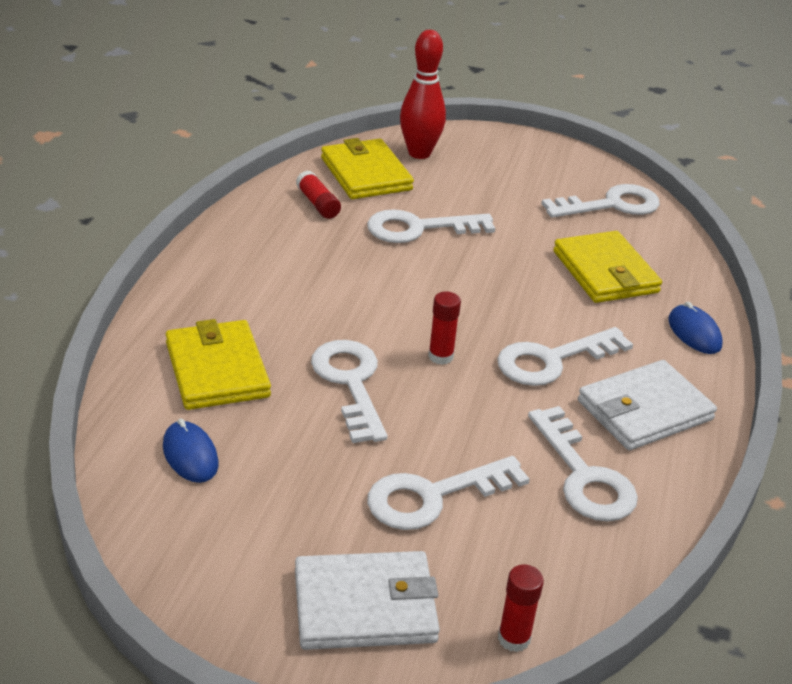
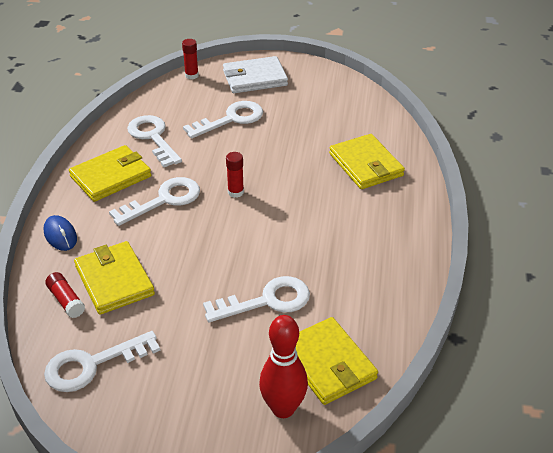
camera: 175 degrees right, 5 degrees up
(190, 455) = (356, 121): blue mouse -> none
(317, 204) = (357, 314): red glue stick -> red glue stick (66, 300)
(350, 383) = (287, 168): white key -> none
(644, 410) = (111, 176): white wallet -> yellow wallet

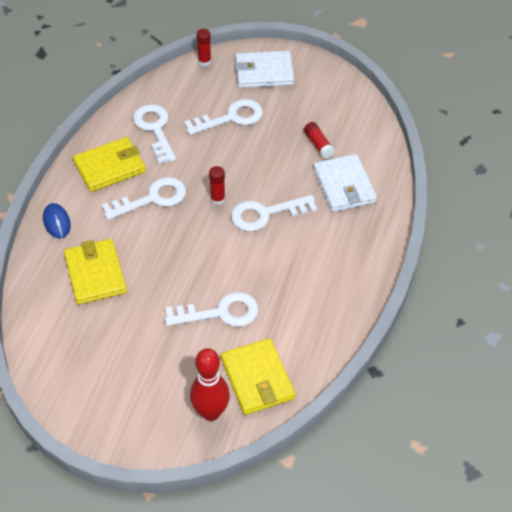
camera: 10 degrees right, 10 degrees up
(66, 300) = (52, 287): red glue stick -> red glue stick (318, 144)
(92, 365) = (65, 349): white key -> white key (265, 214)
(366, 165) = (344, 186): yellow wallet -> white wallet

